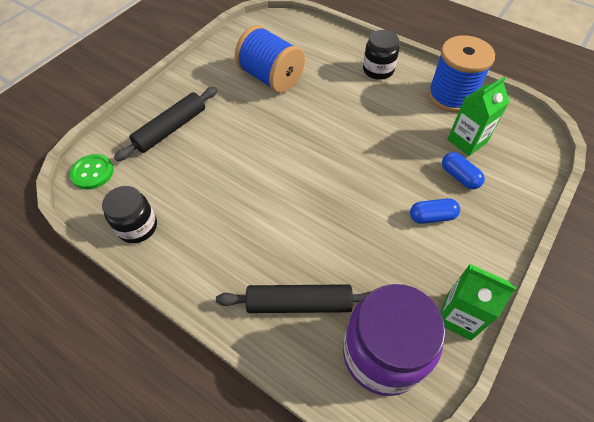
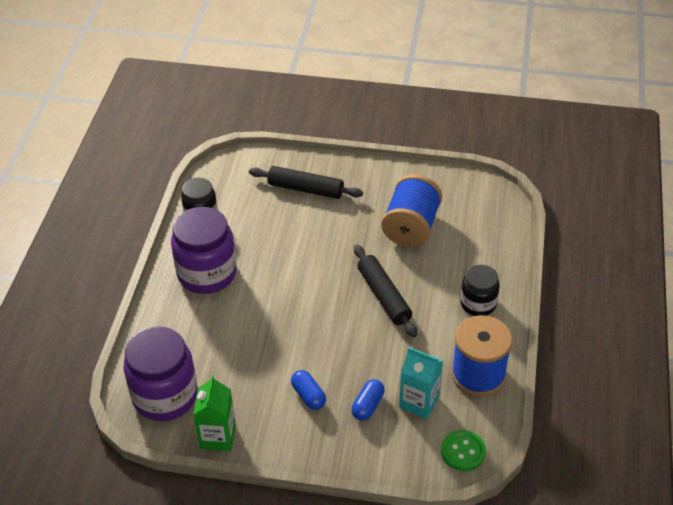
camera: 65 degrees right, 10 degrees down
(92, 172) = (235, 166): green button -> green button (463, 451)
(226, 249) = (207, 273): none -> purple jar
(299, 303) = (182, 333): black rolling pin -> black rolling pin (383, 296)
(467, 141) = (419, 402): green carton -> turquoise carton

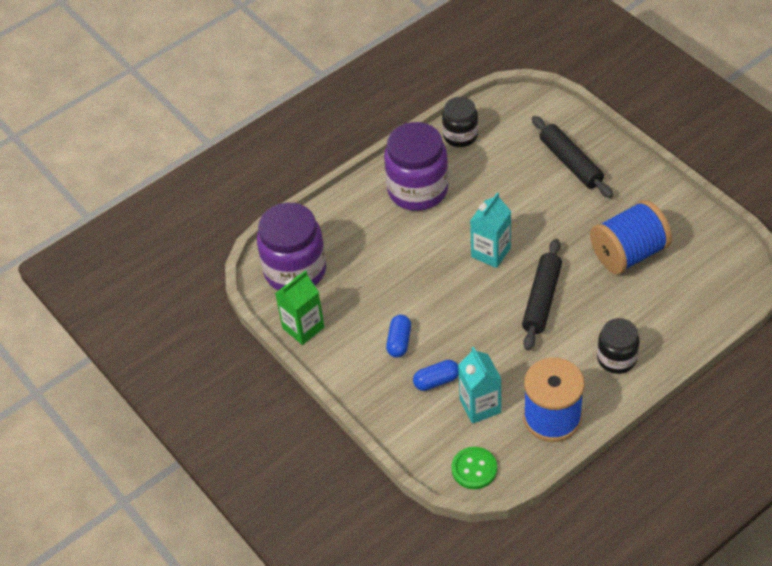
camera: 45 degrees right, 5 degrees up
(311, 285) = (491, 252): none -> turquoise carton

